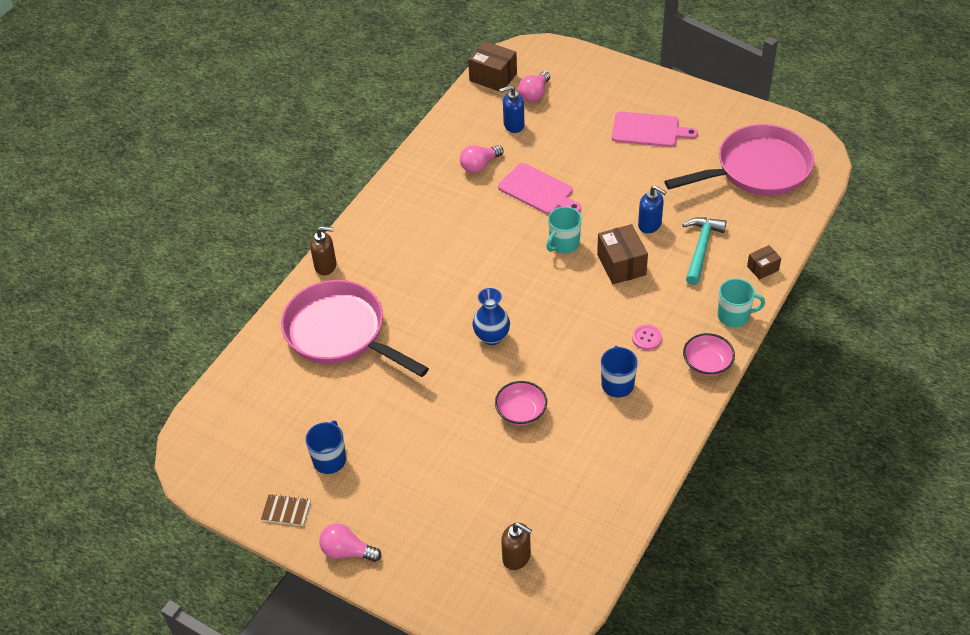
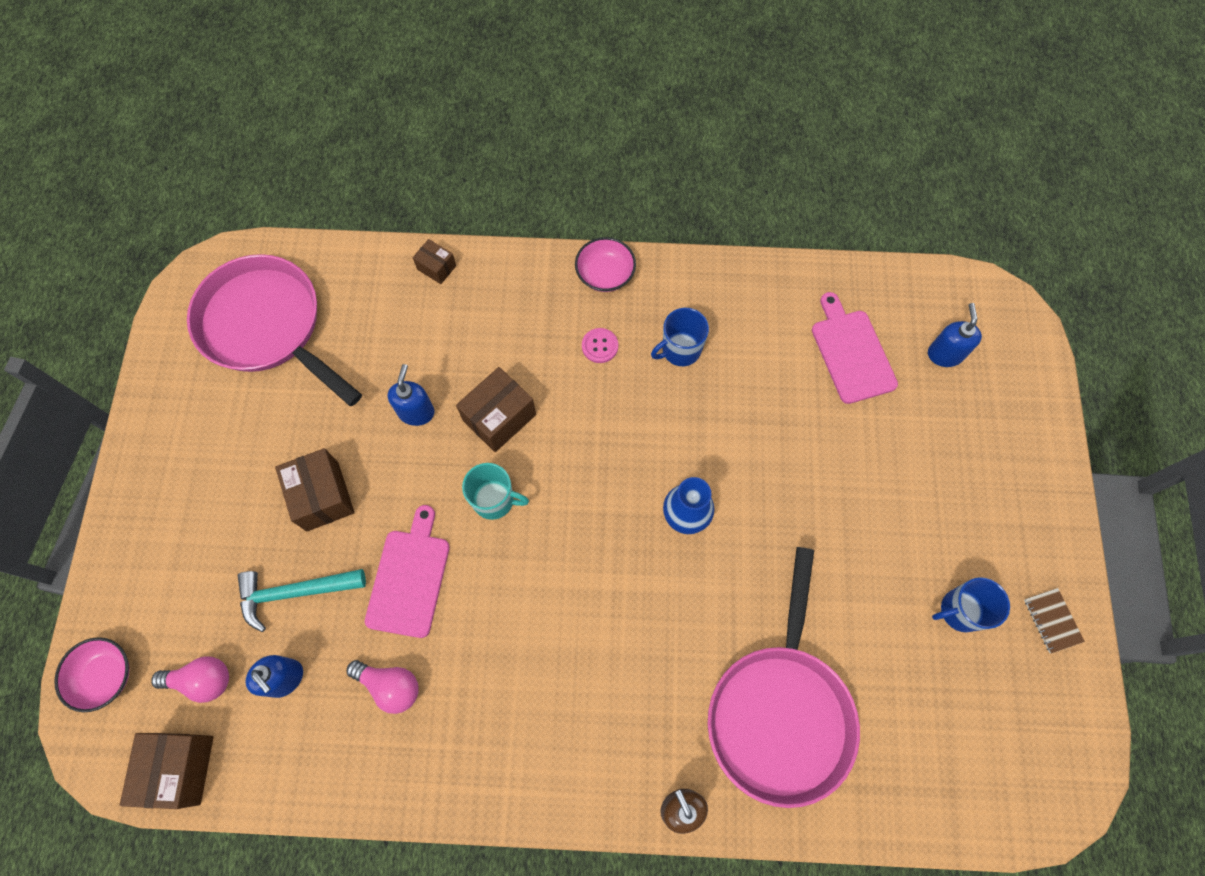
camera: 120 degrees left, 20 degrees up
(347, 551) = (1050, 523): pink light bulb -> none
(517, 557) = (944, 354): brown soap dispenser -> blue soap dispenser
(521, 412) = (773, 431): pink bowl -> pink bowl (105, 676)
(616, 166) = (322, 496): none -> brown box
(649, 130) = (233, 483): pink cutting board -> pink cutting board (851, 352)
(701, 248) = (433, 340): turquoise hammer -> turquoise hammer (295, 592)
(734, 316) = (523, 272): turquoise mug -> none

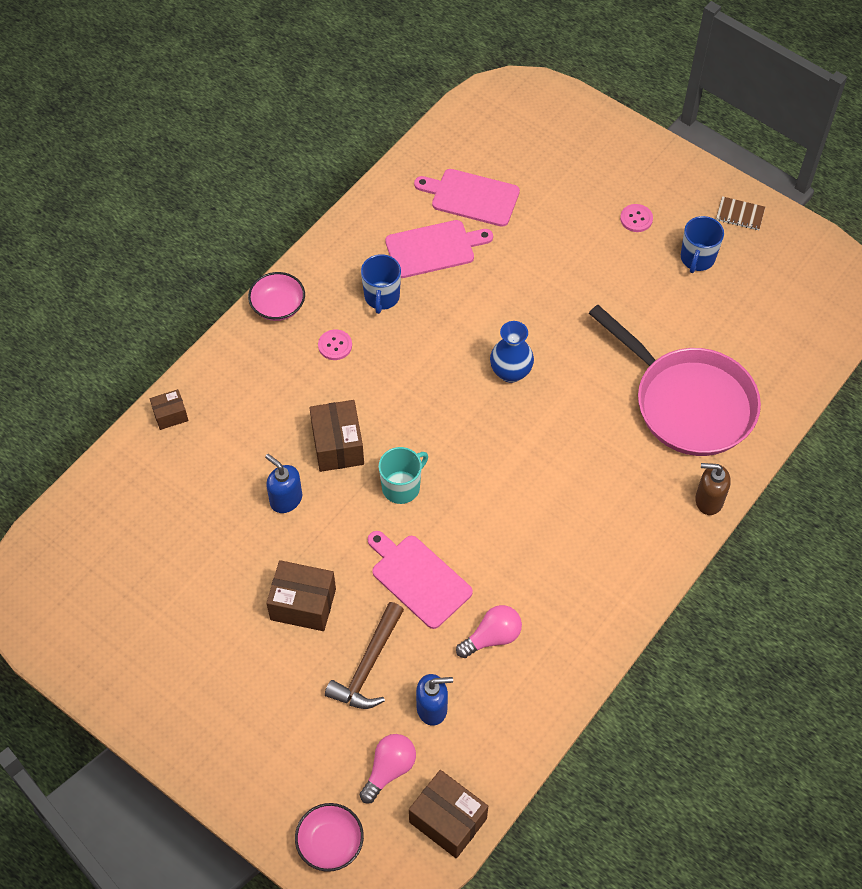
camera: 55 degrees left, 10 degrees down
(267, 326) = (116, 567): pink pan -> none
(295, 592) = (368, 665): turquoise hammer -> brown hammer
(767, 358) = (434, 248): none -> pink cutting board
(944, 354) = (517, 146): blue soap dispenser -> none
(956, 519) = (636, 219): none -> pink button

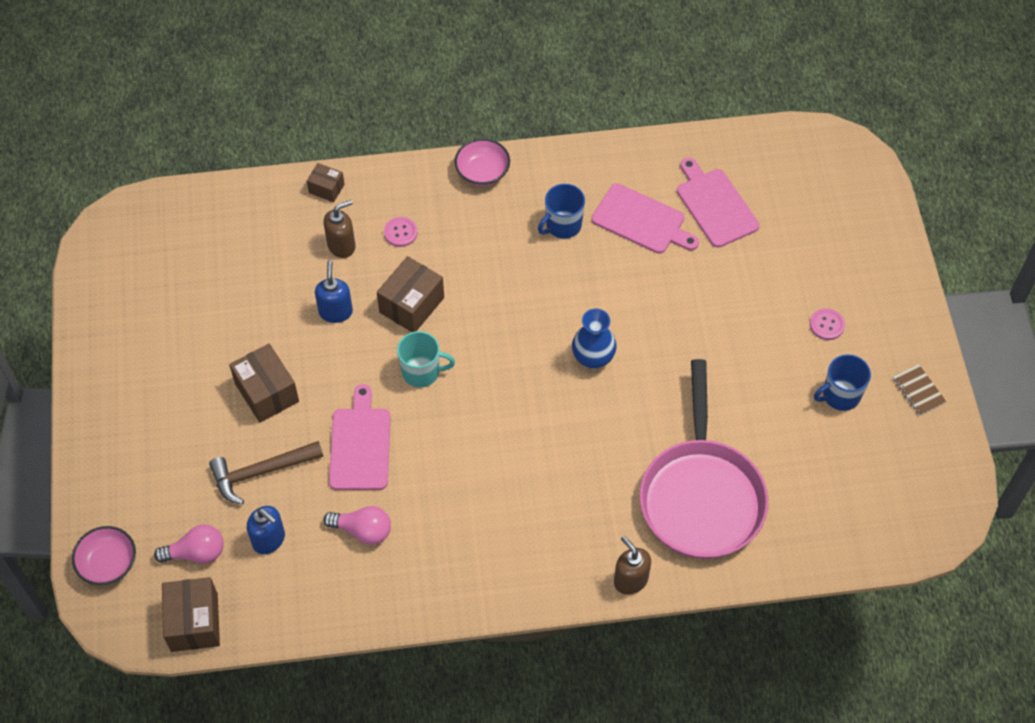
camera: 45 degrees right, 0 degrees up
(233, 447) = (341, 245): none -> brown soap dispenser
(335, 345) = (490, 233): pink button -> pink button (400, 232)

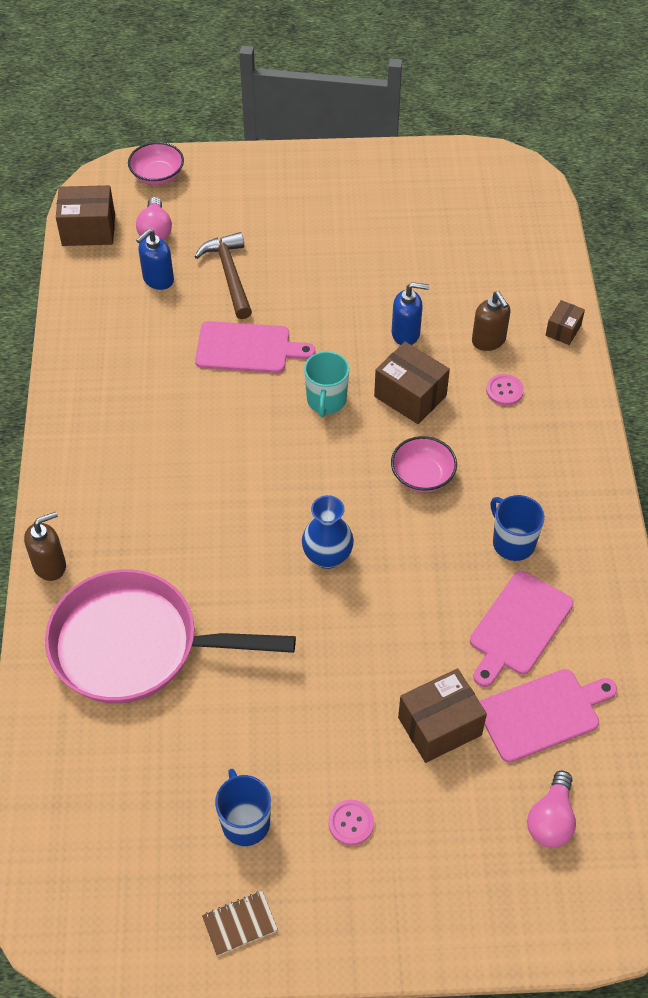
camera: 95 degrees right, 5 degrees down
(267, 392) = (316, 280): brown box -> brown box (439, 726)
(363, 530) = (153, 347): pink light bulb -> pink light bulb (551, 819)
(482, 172) = (589, 469): pink bowl -> pink bowl (422, 476)

